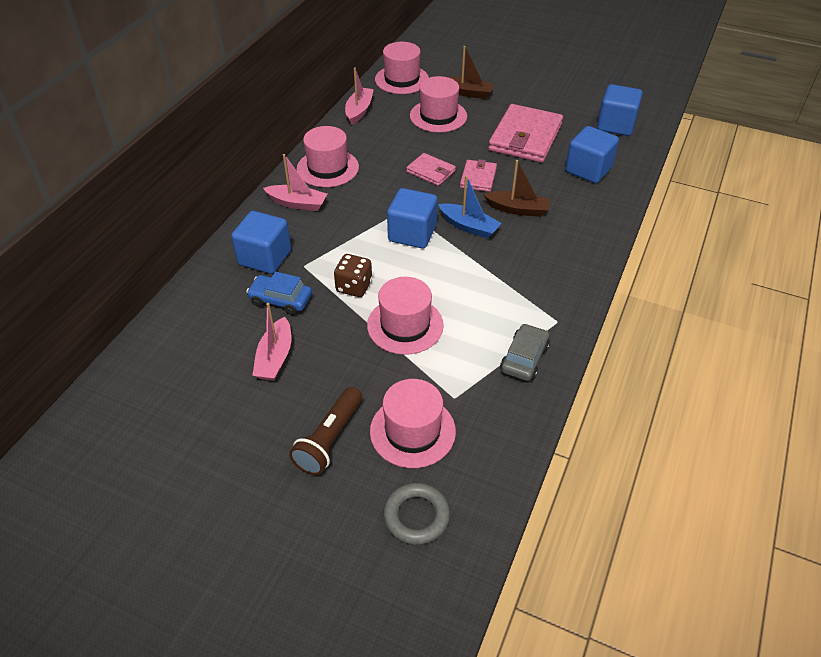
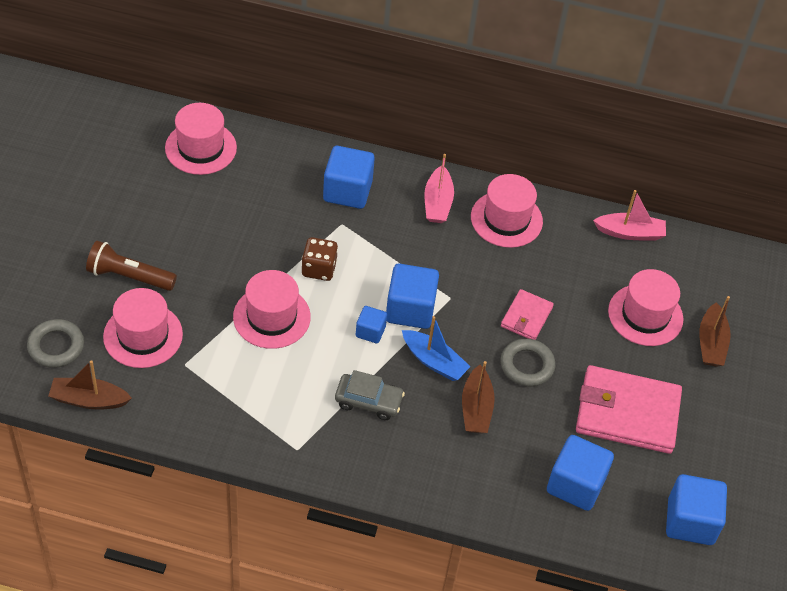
camera: 75 degrees right, 5 degrees up
(275, 357) = (217, 223): pink boat -> none
(280, 300) = (290, 214): blue car -> none
(401, 79) = (717, 268): pink hat -> pink hat (201, 148)
(432, 260) = (370, 331): none -> blue cube
(469, 226) = (434, 361): blue boat -> blue boat turned 75 degrees counterclockwise
(478, 178) = (527, 365): pink wallet -> grey ring
(493, 486) = (89, 400): none -> brown boat
(524, 358) = (240, 420): grey car -> grey car (368, 401)

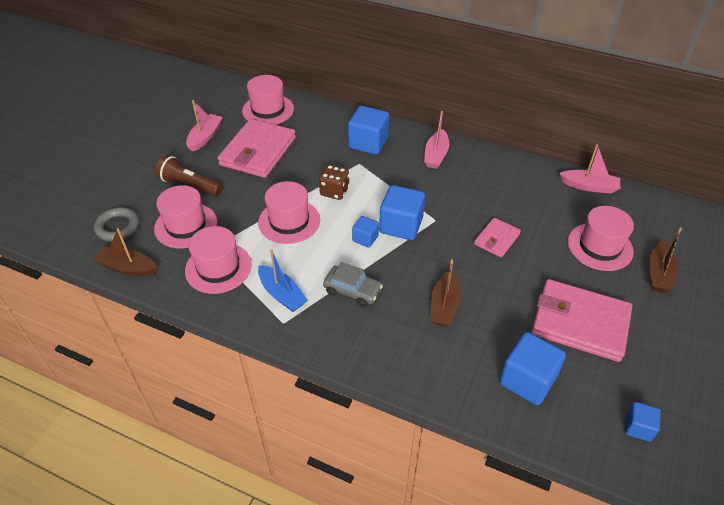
camera: 15 degrees right, 5 degrees down
(127, 200) = (205, 137): none -> pink boat
(205, 217) = (258, 151): none -> pink wallet
(434, 361) = (414, 265): blue boat -> blue boat (282, 294)
(506, 219) = (488, 170): pink hat -> pink hat (218, 268)
(527, 365) = (493, 276): grey ring -> none
(690, 521) = (638, 427): blue cube -> blue cube, size x0.55

